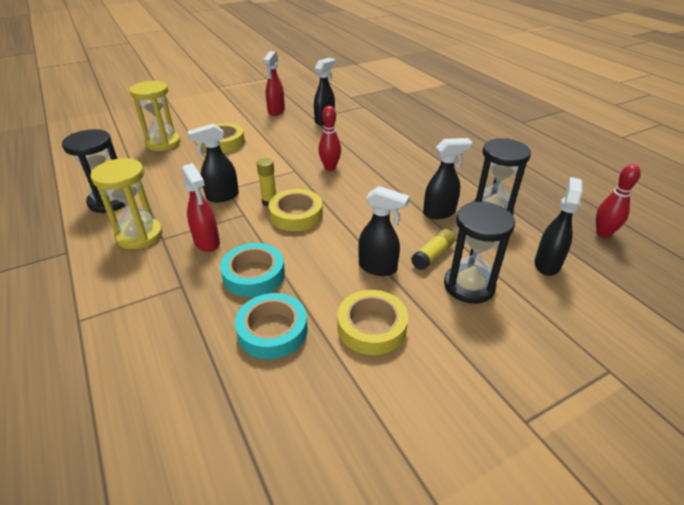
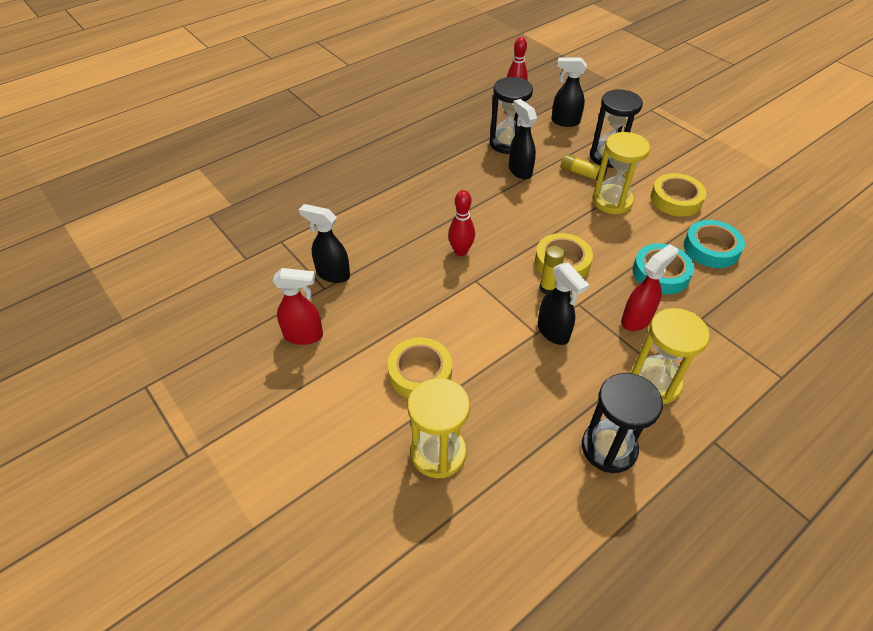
camera: 100 degrees left, 10 degrees up
(378, 268) = (612, 201): black spray bottle -> yellow hourglass

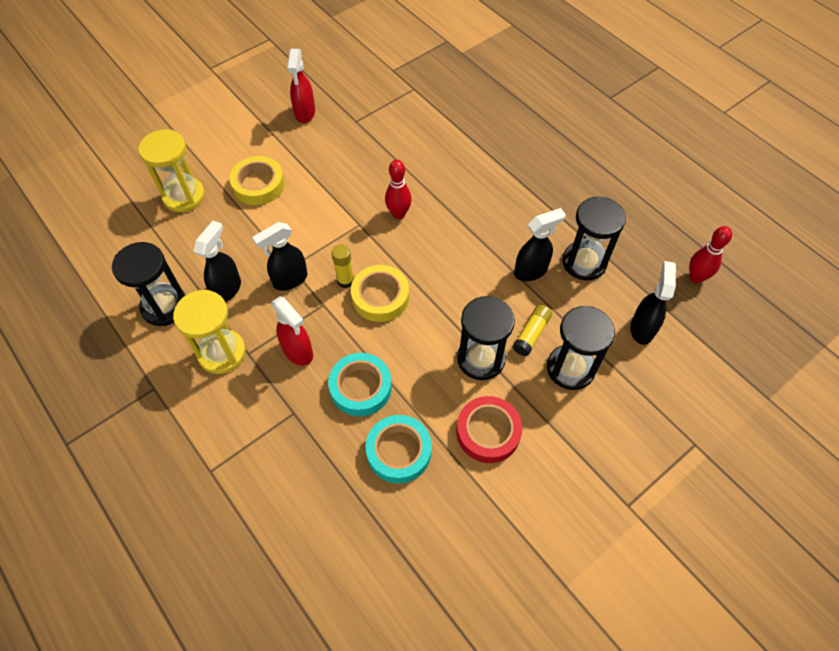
camera: 90 degrees right, 10 degrees up
(332, 274) = (371, 125): black spray bottle -> black spray bottle (227, 289)
(612, 201) = (481, 359): yellow hourglass -> black hourglass
(676, 199) = (488, 432): yellow tape -> red tape

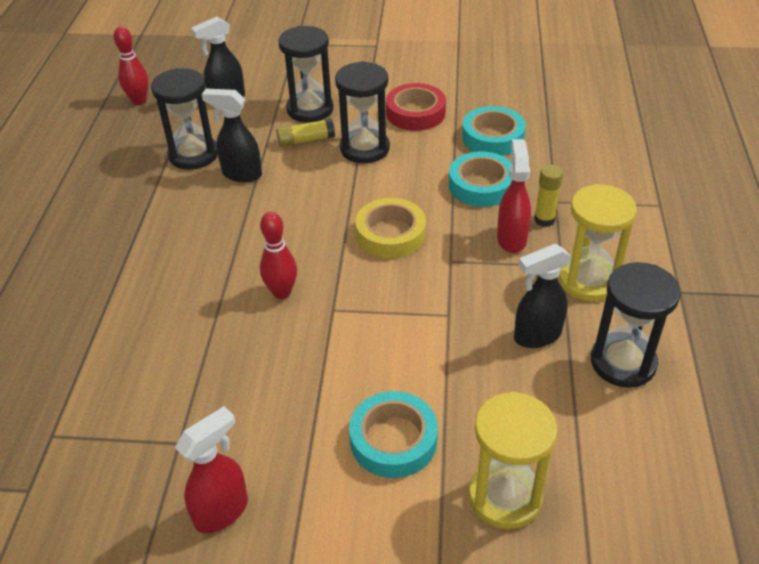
camera: 135 degrees left, 15 degrees down
(258, 185) = (393, 440): yellow tape -> turquoise tape
(289, 280) = (462, 302): black spray bottle -> none
(345, 281) = (407, 266): yellow glue stick -> yellow glue stick (544, 220)

